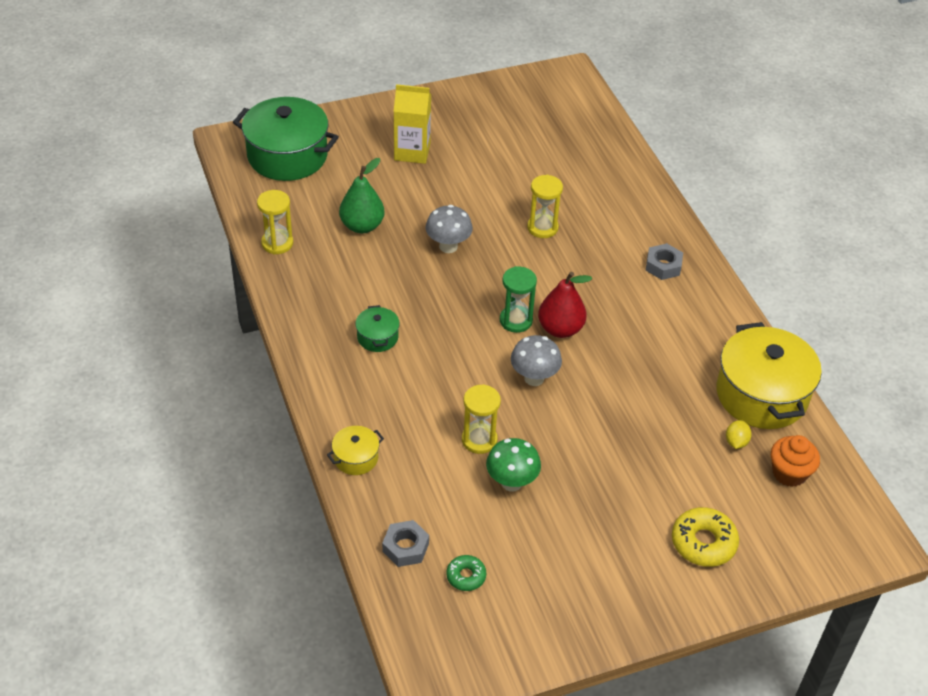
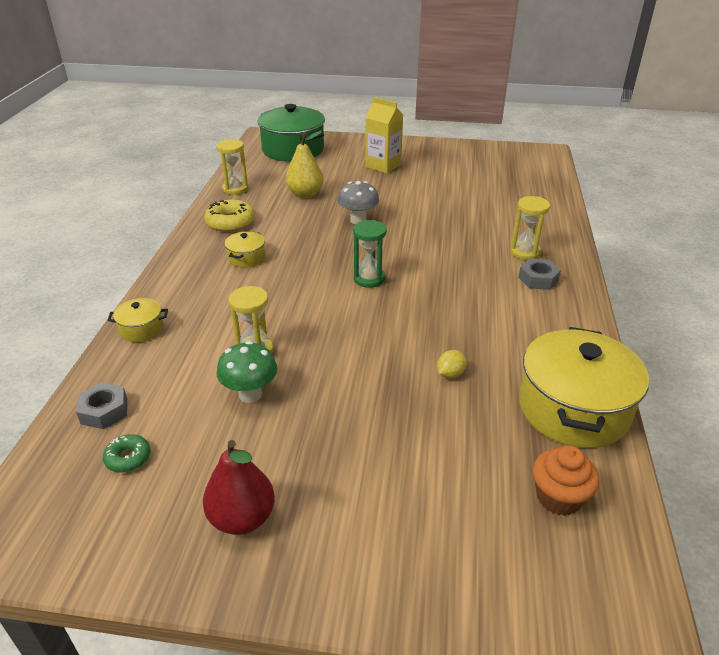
camera: 30 degrees right, 10 degrees down
(362, 226) = (305, 194): green pear -> yellow pear
(377, 337) = (246, 258): green pot -> yellow pot
(534, 378) = (347, 322): grey mushroom -> none
(542, 228) = (446, 228): yellow hourglass -> yellow hourglass (525, 252)
(560, 329) = (403, 295): red pear -> red pear (242, 518)
(703, 542) = (400, 530): yellow donut -> yellow donut (230, 222)
(736, 442) = (513, 442): yellow lemon -> yellow lemon (450, 374)

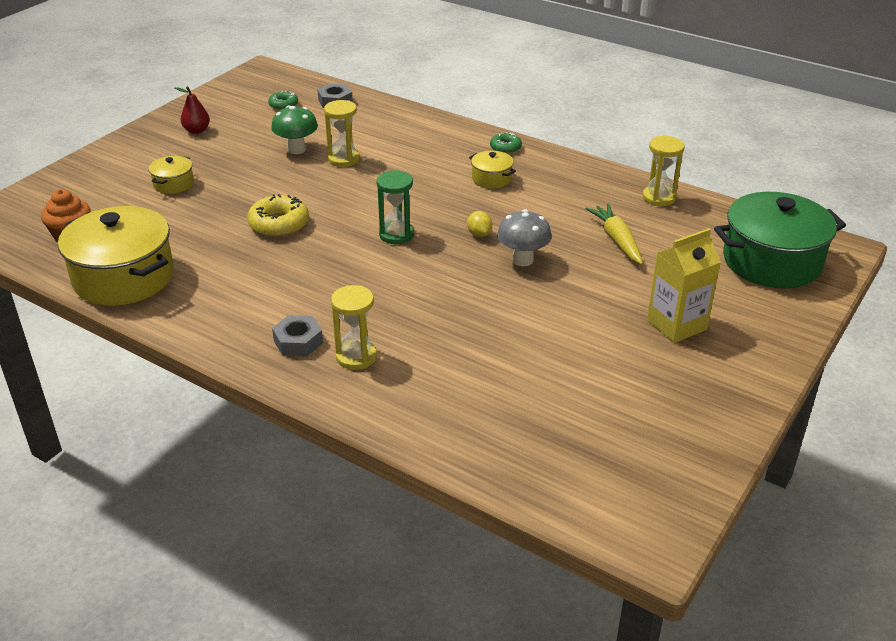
camera: 115 degrees right, 0 degrees up
(141, 329) = (417, 120): yellow pot -> yellow pot (173, 184)
(183, 264) = (505, 148): none -> green donut
(230, 222) = (573, 182): yellow donut -> yellow donut (279, 224)
(242, 518) = (197, 131): red pear -> red pear, size x0.66
(305, 194) = (617, 240): yellow pear -> yellow carrot
(450, 374) = (225, 235): yellow lemon -> yellow lemon (479, 234)

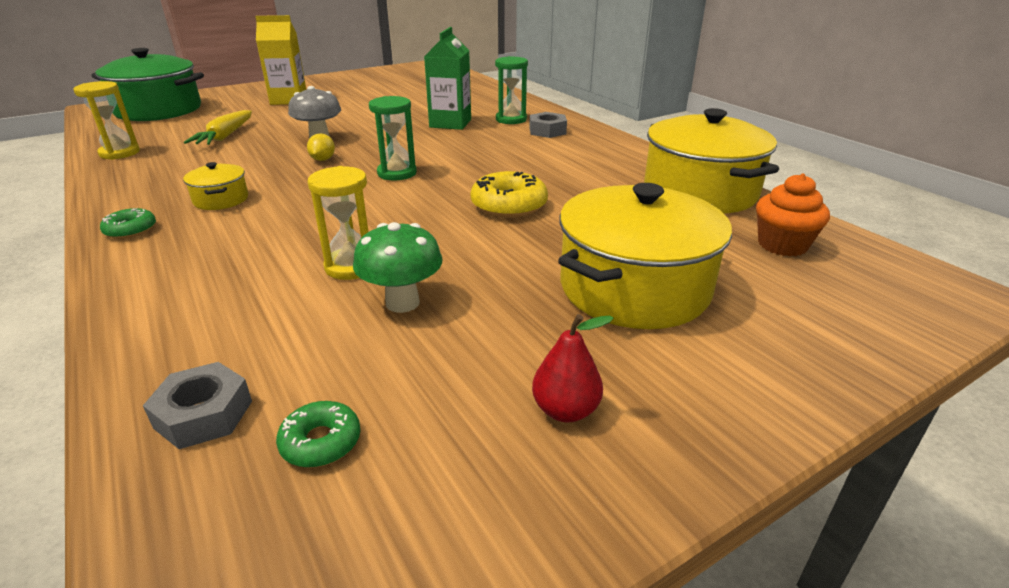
camera: 155 degrees left, 5 degrees down
(173, 184) = (634, 288): yellow pot -> yellow pot, size x2.19
(356, 357) = (511, 119): yellow hourglass -> green hourglass
(421, 327) = (450, 123): none -> green carton

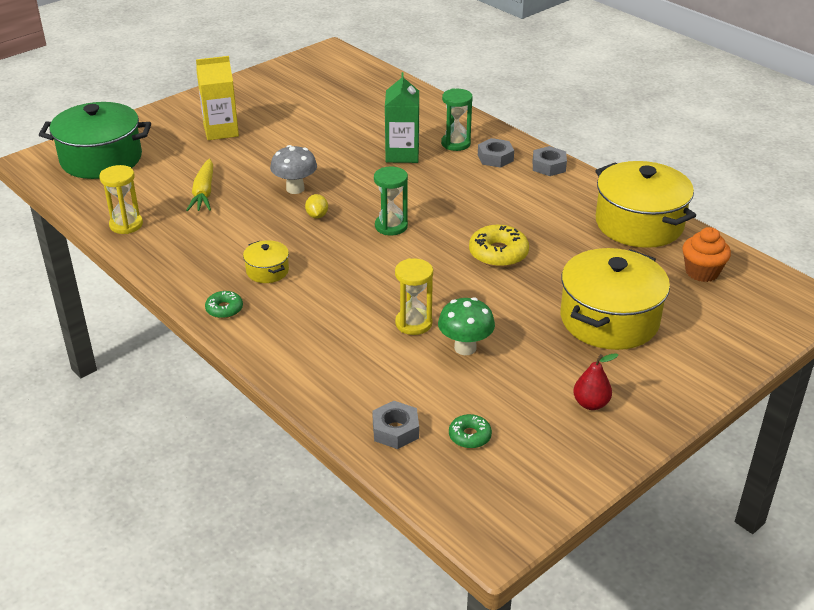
camera: 10 degrees left, 5 degrees up
(604, 140) = (548, 166): none -> grey nut

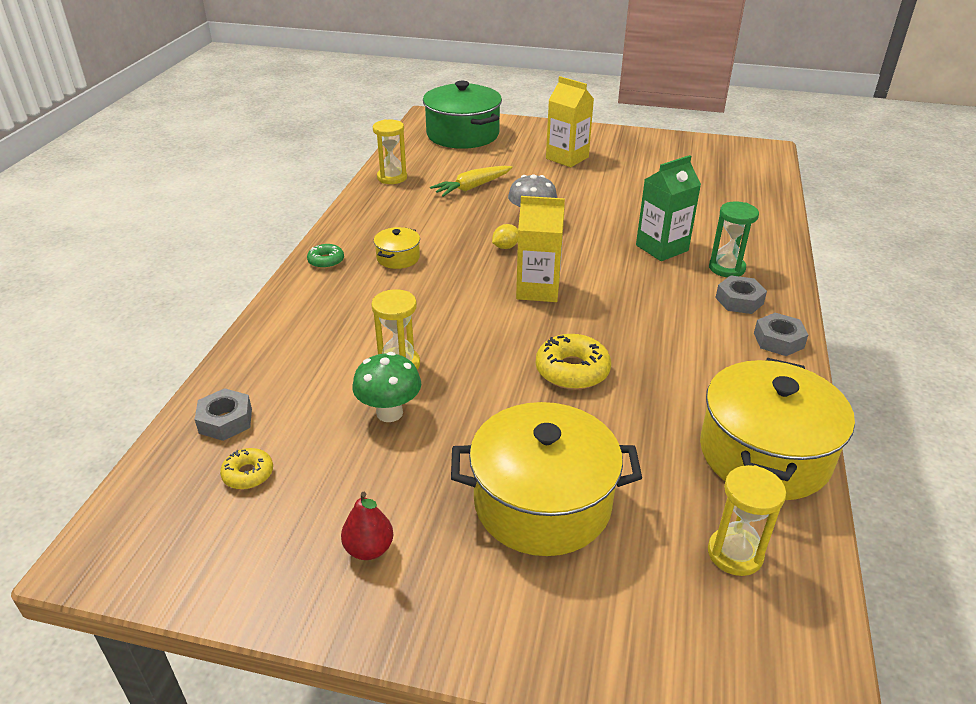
camera: 55 degrees right, 0 degrees up
(391, 226) = (538, 289): green hourglass -> yellow carton
(469, 436) = (248, 474): green donut -> yellow donut
(702, 272) = (735, 554): orange cupcake -> yellow hourglass

